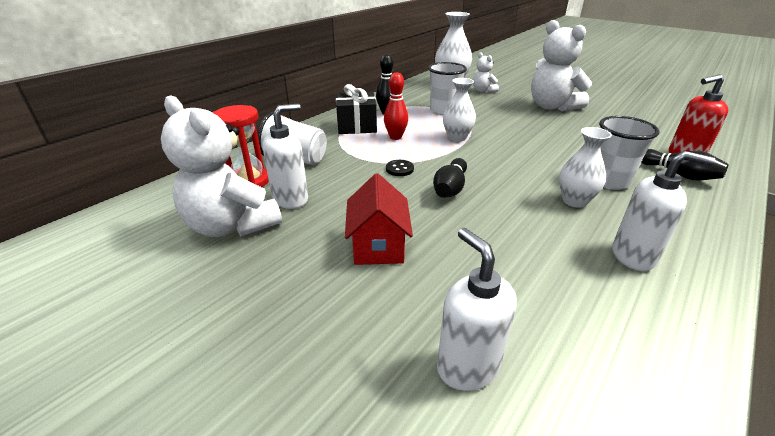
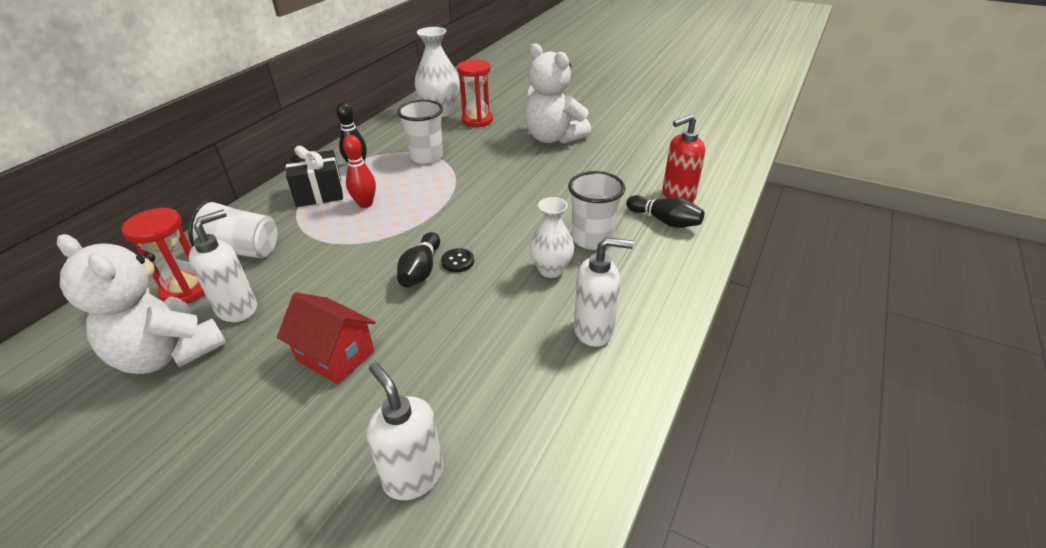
camera: 10 degrees left, 5 degrees up
(378, 246) = (335, 355): red house -> red house turned 45 degrees counterclockwise
(399, 169) = (366, 250): black button -> black button (457, 261)
(457, 137) = (437, 197): white vase -> none
(483, 91) = (477, 120): white teddy bear -> red hourglass

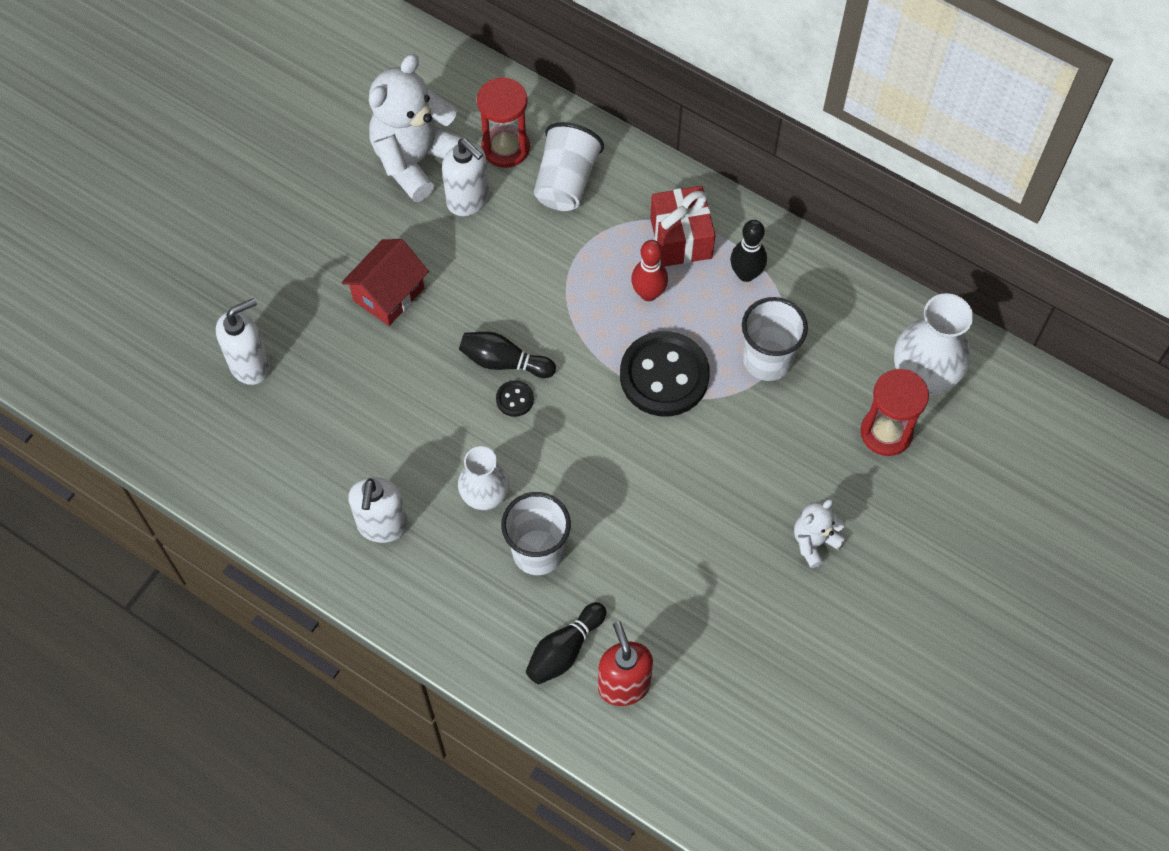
camera: 95 degrees right, 25 degrees up
(319, 193) = (681, 238): black gift -> red gift
(437, 193) = (664, 376): none -> black button
(553, 138) = (814, 542): white teddy bear -> white teddy bear, size x0.50

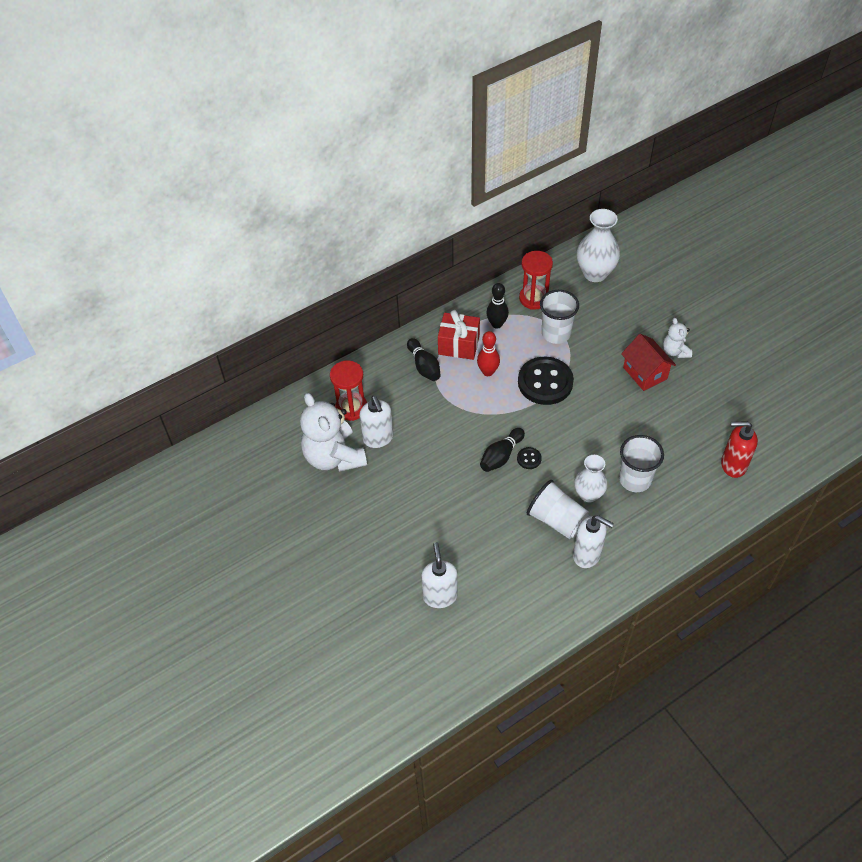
camera: 65 degrees left, 10 degrees down
(389, 294) = (425, 501): red house -> red house (645, 373)
(468, 200) = (378, 438): white soap dispenser -> white soap dispenser turned 90 degrees clockwise
(564, 650) = (702, 486): black bowling pin -> black bowling pin (424, 366)
(566, 182) = (392, 386): white cup -> white cup (557, 520)
(886, 432) = (621, 299): red hourglass -> red hourglass (534, 298)

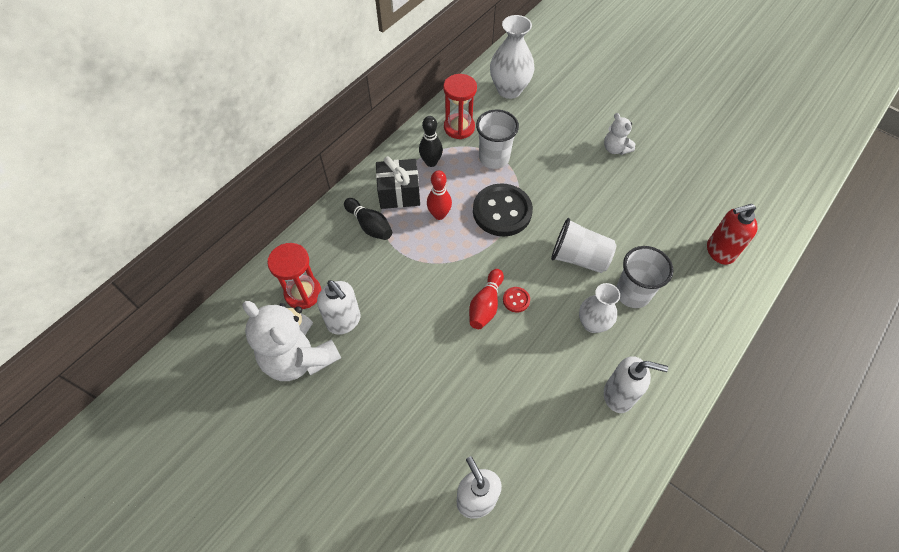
camera: 20 degrees left, 5 degrees up
(459, 345) = (399, 193): red gift -> black gift
(501, 456) = (485, 305): black bowling pin -> red bowling pin
(529, 459) = (516, 300): black button -> red button
(557, 520) = (571, 363): white cup -> white cup (579, 257)
(645, 373) = (596, 177): red house -> none

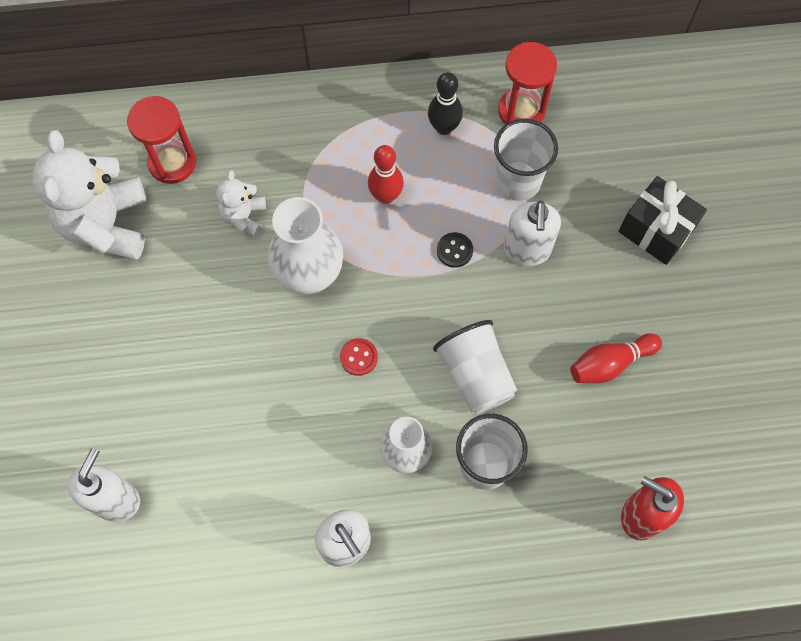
camera: 45 degrees right, 10 degrees up
(344, 321) = (179, 226): white soap dispenser -> white soap dispenser (527, 250)
(370, 225) = (305, 146): black bowling pin -> none
(399, 193) = (371, 135): black gift -> black gift (656, 230)
(485, 305) = (323, 334): red bowling pin -> red bowling pin (610, 363)
(502, 211) = (454, 250): black button -> black button, size x0.42
(509, 90) = (634, 111): white vase -> white vase (309, 274)
(615, 149) = (673, 291): white teddy bear -> white teddy bear (244, 216)

